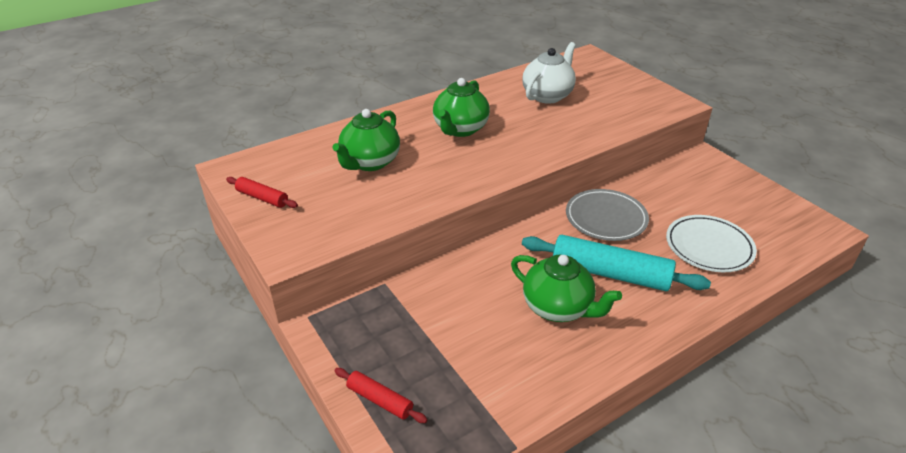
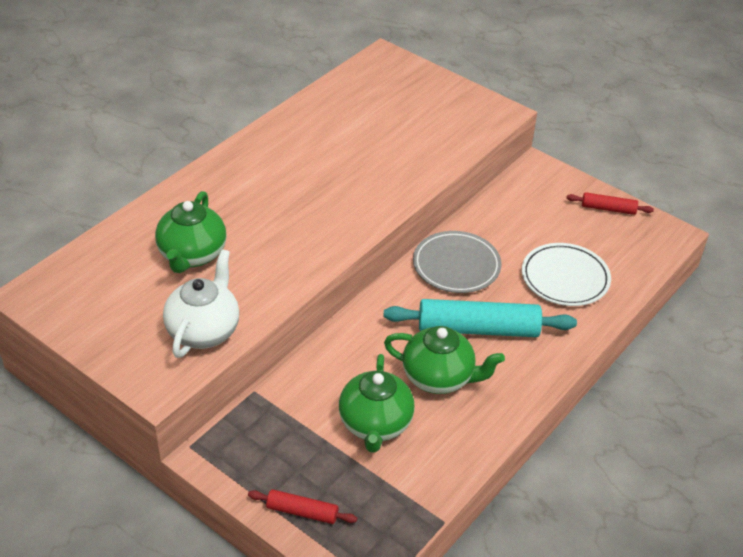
camera: 20 degrees left, 5 degrees up
(262, 198) = (92, 325): red rolling pin -> red rolling pin (608, 209)
(460, 129) = (275, 191): green teapot -> green teapot (375, 425)
(547, 95) = (357, 125): white teapot -> white teapot (204, 331)

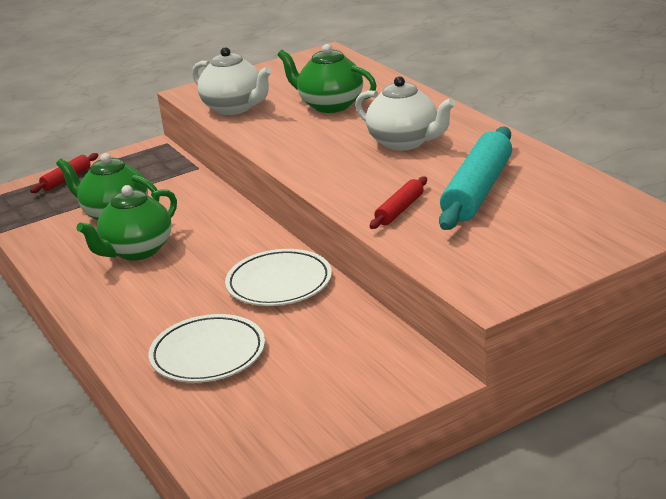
camera: 115 degrees right, 15 degrees down
(275, 188) = (405, 142): none -> white teapot
(456, 265) = (279, 283): grey plate -> white plate
(478, 329) = (178, 281): turquoise rolling pin -> turquoise rolling pin (477, 191)
(608, 209) = (310, 423): red rolling pin -> red rolling pin (399, 210)

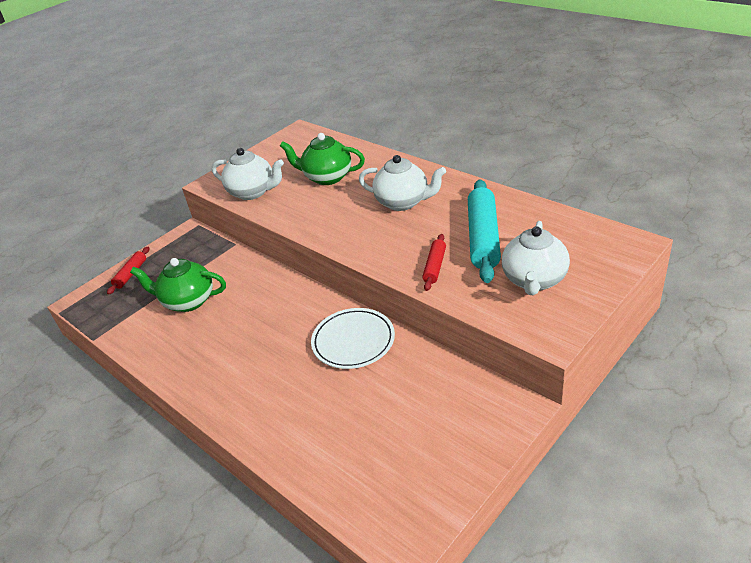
camera: 15 degrees left, 10 degrees up
(137, 251) = (223, 333): green teapot -> none
(208, 354) = (331, 424): white plate -> none
(509, 241) = (534, 280): none -> white teapot

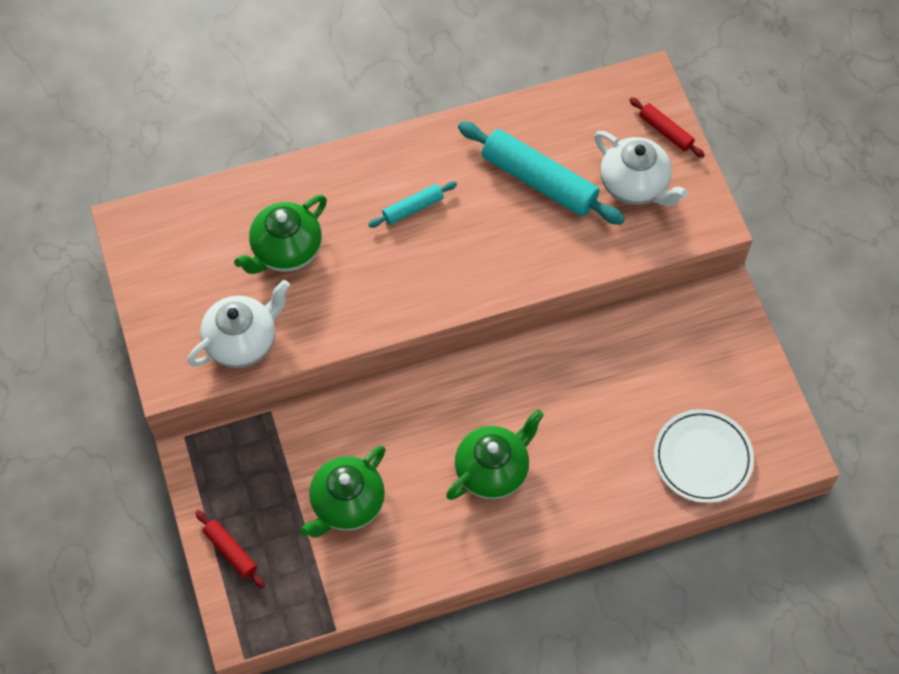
camera: 65 degrees left, 25 degrees up
(254, 352) = (493, 470): none -> green teapot
(353, 341) = (547, 374): white plate -> white plate (702, 458)
(403, 202) = (413, 208): white teapot -> turquoise rolling pin
(435, 266) = (549, 246): red rolling pin -> red rolling pin (665, 131)

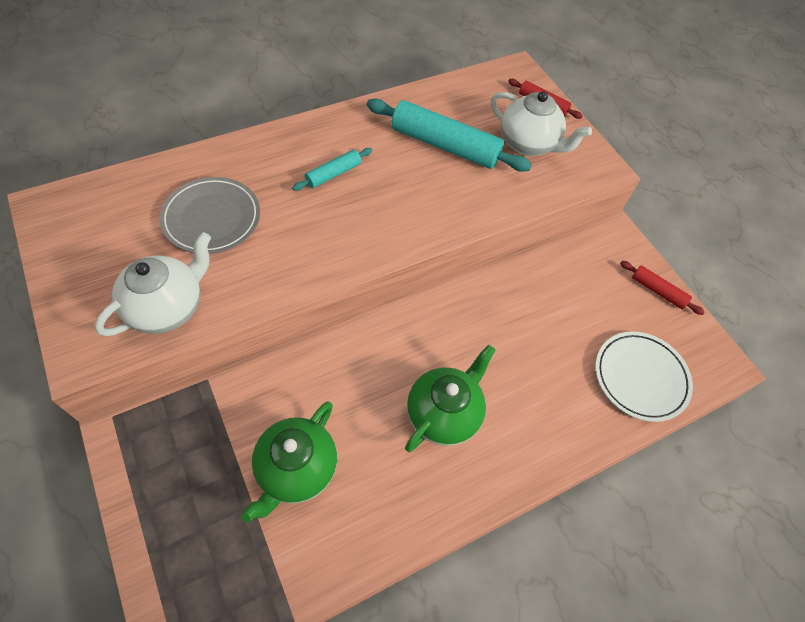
camera: 15 degrees left, 5 degrees down
(231, 551) = (165, 544): red rolling pin -> red rolling pin (657, 291)
(286, 251) = (212, 218): green teapot -> grey plate

